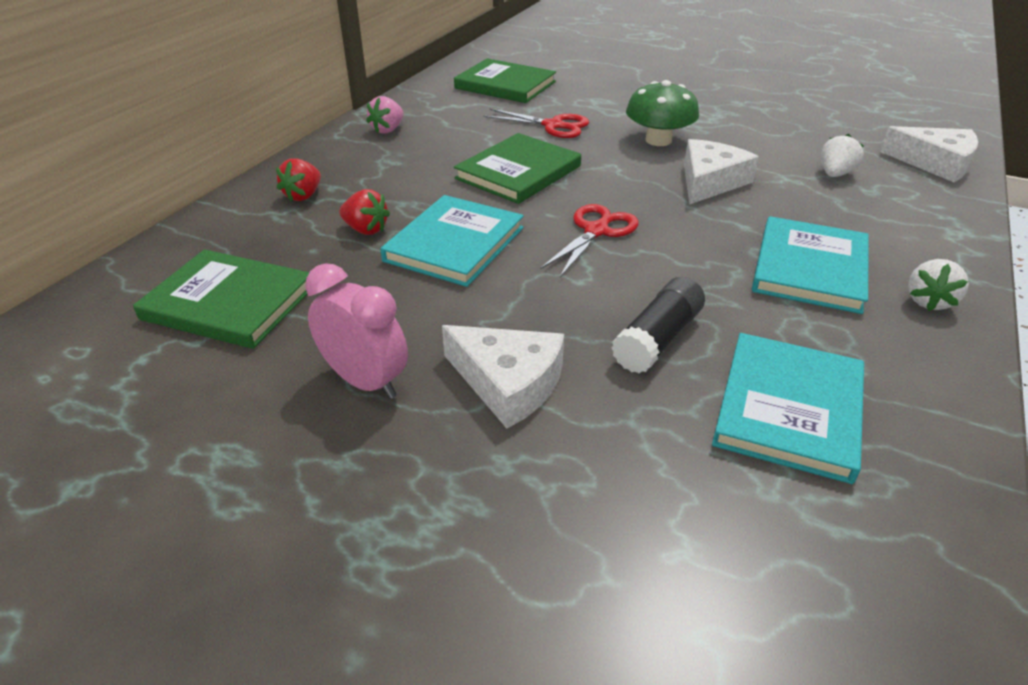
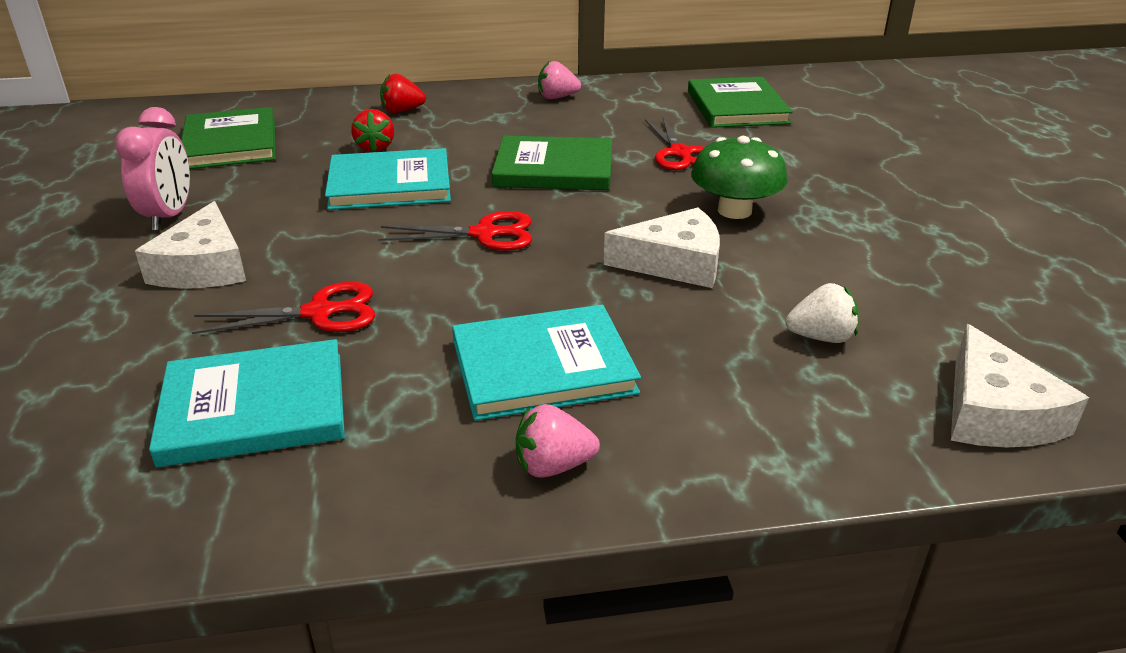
camera: 55 degrees right, 5 degrees down
(657, 339) = (319, 313): black glue stick -> red scissors
(928, 301) = (553, 466): white strawberry -> pink strawberry

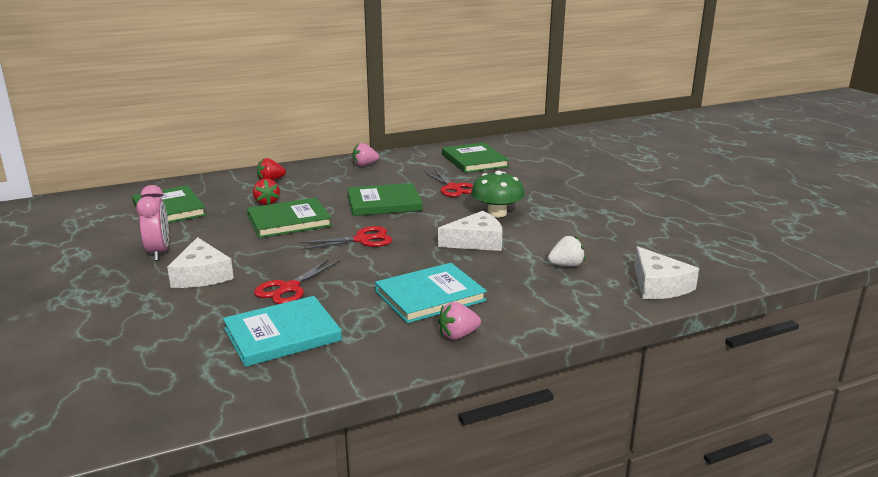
camera: 15 degrees left, 10 degrees down
(319, 313) = (289, 288): red scissors -> red scissors turned 150 degrees clockwise
(390, 184) = (289, 221): turquoise book -> green book

